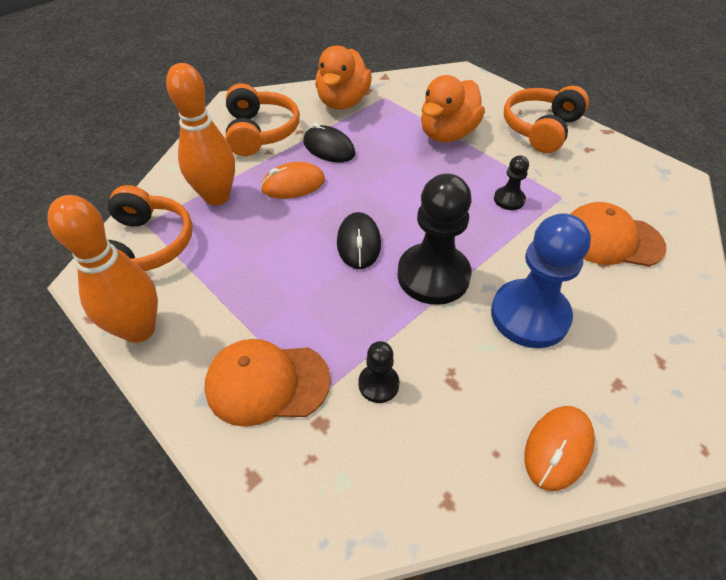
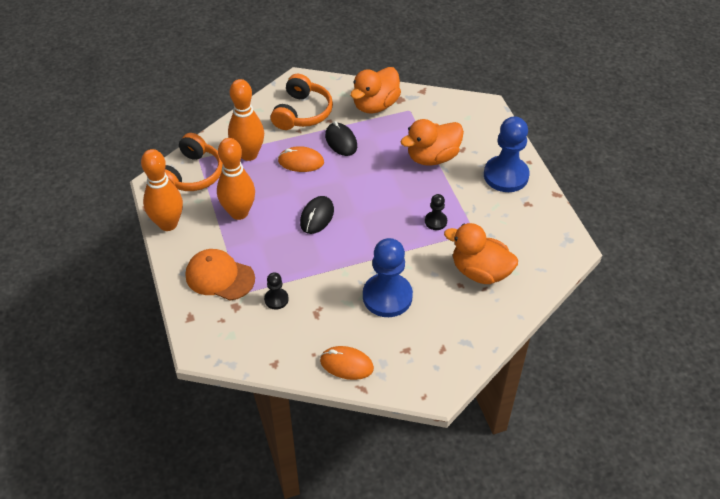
camera: 25 degrees right, 0 degrees up
(244, 275) = (239, 212): none -> orange bowling pin
(433, 275) = (348, 253): black pawn -> none
(540, 129) = (506, 175): orange headphones -> blue pawn
(558, 448) = (346, 364): orange mouse -> orange mouse turned 45 degrees clockwise
(610, 239) = (480, 272): orange cap -> orange duck

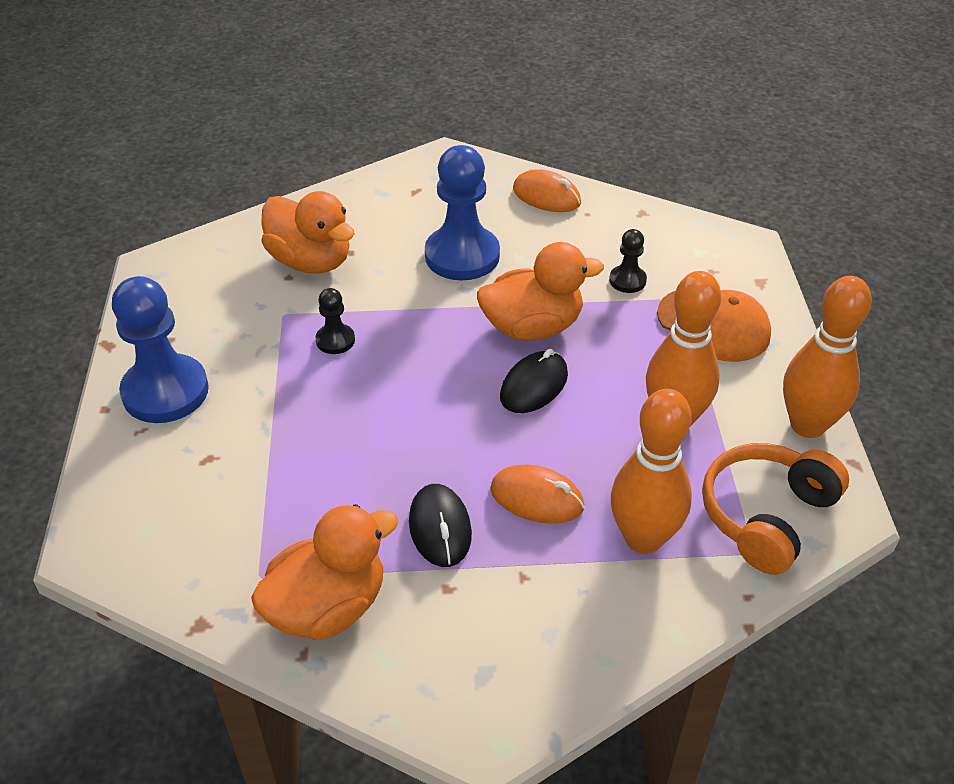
camera: 165 degrees left, 5 degrees down
(302, 113) = (503, 624): orange headphones -> none
(432, 157) = (274, 454): orange duck -> orange duck (532, 327)

